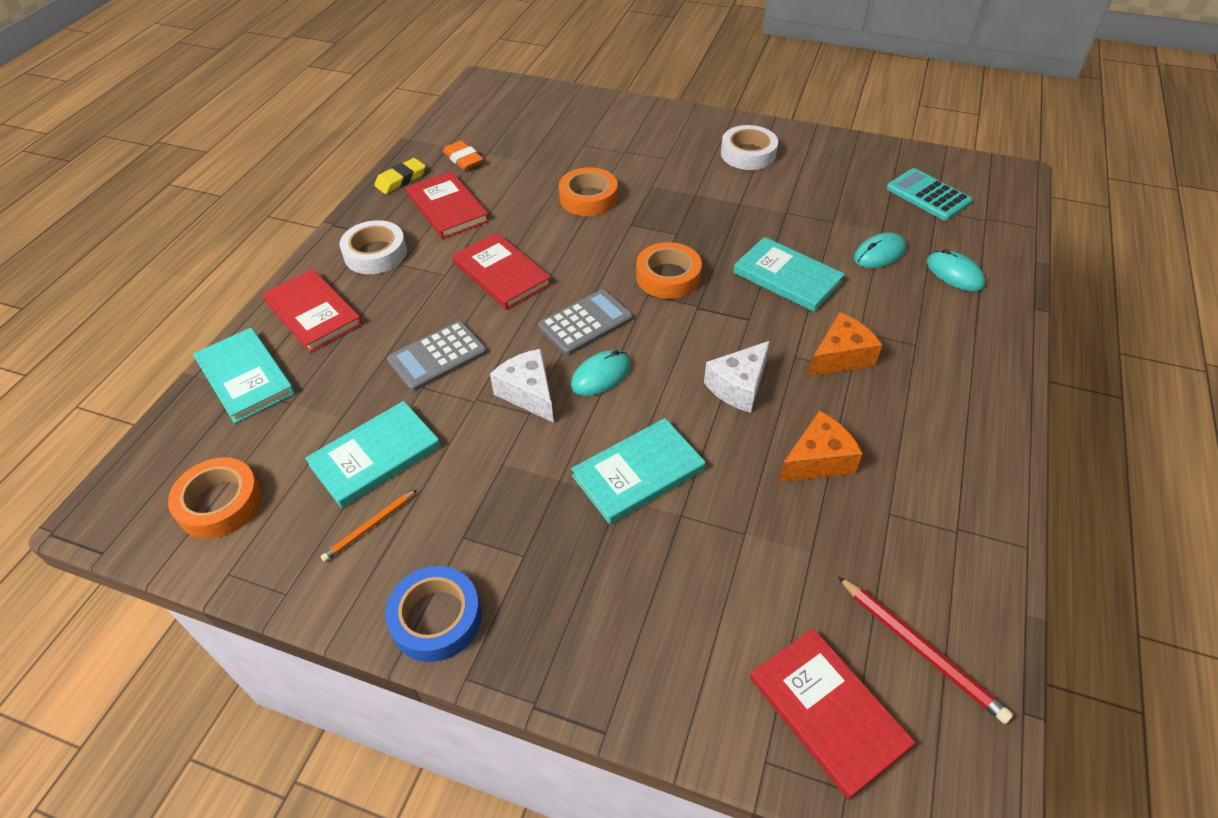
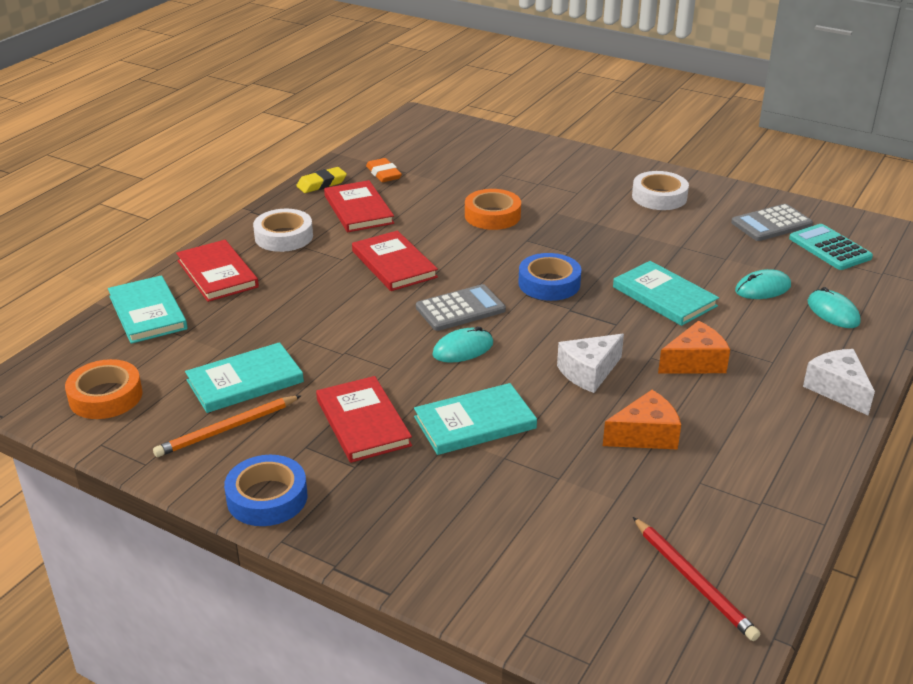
camera: 10 degrees right, 15 degrees down
(369, 527) = (227, 429): orange pencil -> orange pencil, size x1.58
(437, 356) = (318, 318): grey calculator -> grey calculator (771, 224)
(528, 393) = (392, 354): white cheese -> white cheese (837, 390)
(668, 277) = (549, 283): orange tape -> blue tape
(827, 712) = (591, 610): red book -> red book (363, 422)

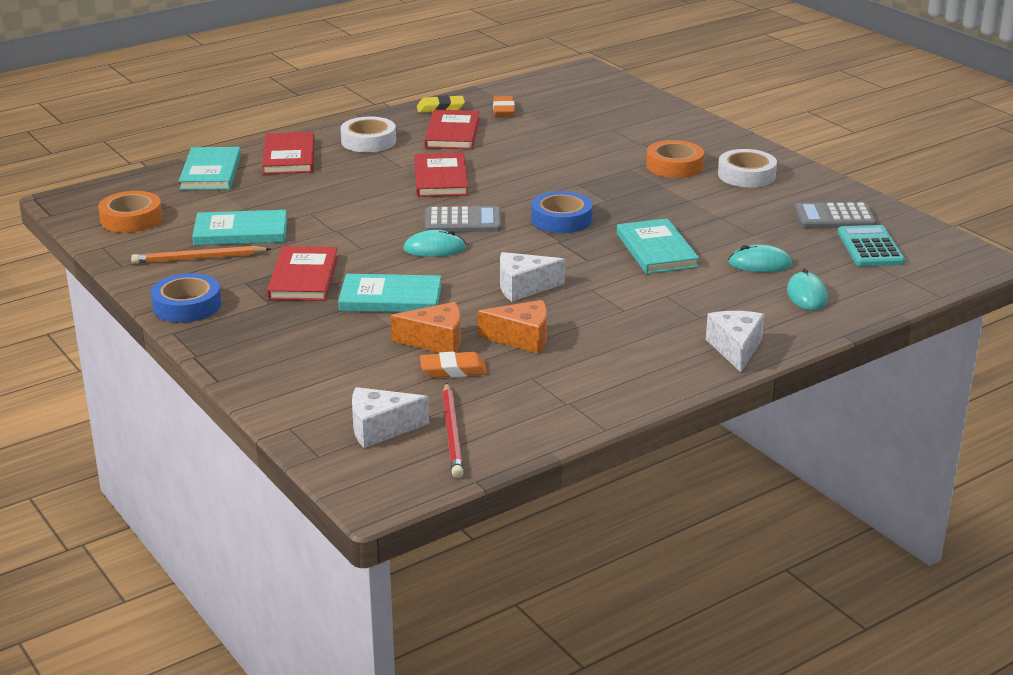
camera: 25 degrees right, 5 degrees down
(492, 215) = (567, 160): orange tape -> orange tape (674, 166)
(618, 496) = (453, 370): none -> orange eraser
(619, 600) = (380, 429): none -> white cheese
(694, 362) = (626, 301): orange cheese -> orange cheese (436, 341)

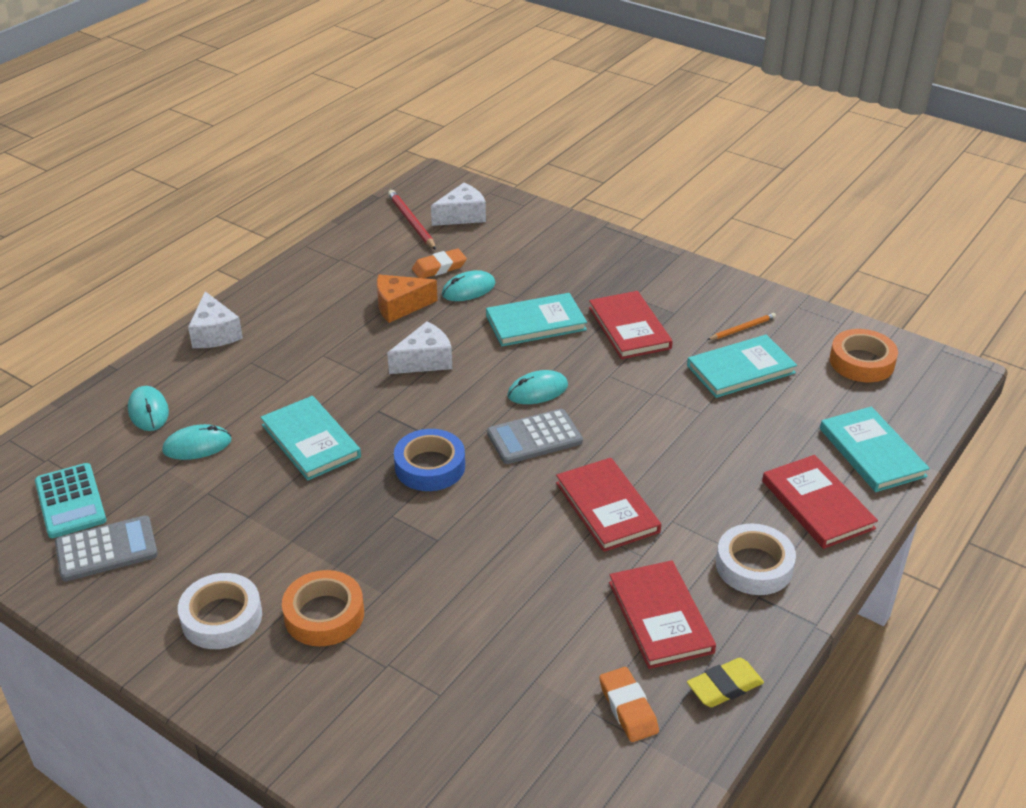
camera: 160 degrees right, 10 degrees up
(187, 305) = (695, 279): blue tape -> none
(198, 258) = (742, 328): orange pencil -> orange pencil, size x0.63
(436, 341) = (468, 289): orange cheese -> turquoise mouse

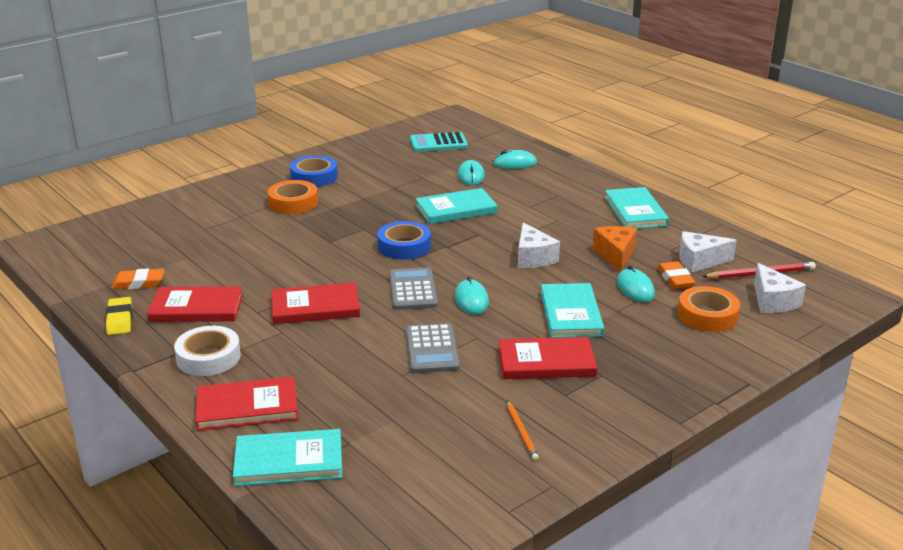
camera: 105 degrees right, 10 degrees down
(106, 549) = (391, 151): grey calculator -> grey calculator (432, 349)
(215, 333) = (598, 185): white cheese -> white cheese (699, 261)
(222, 617) = (314, 177): white tape -> blue tape
(740, 369) = (453, 413): turquoise book -> turquoise book (635, 211)
(861, 362) = (429, 502): orange tape -> orange tape (707, 315)

